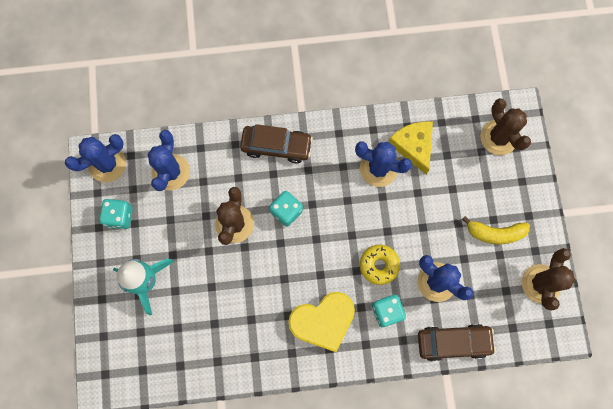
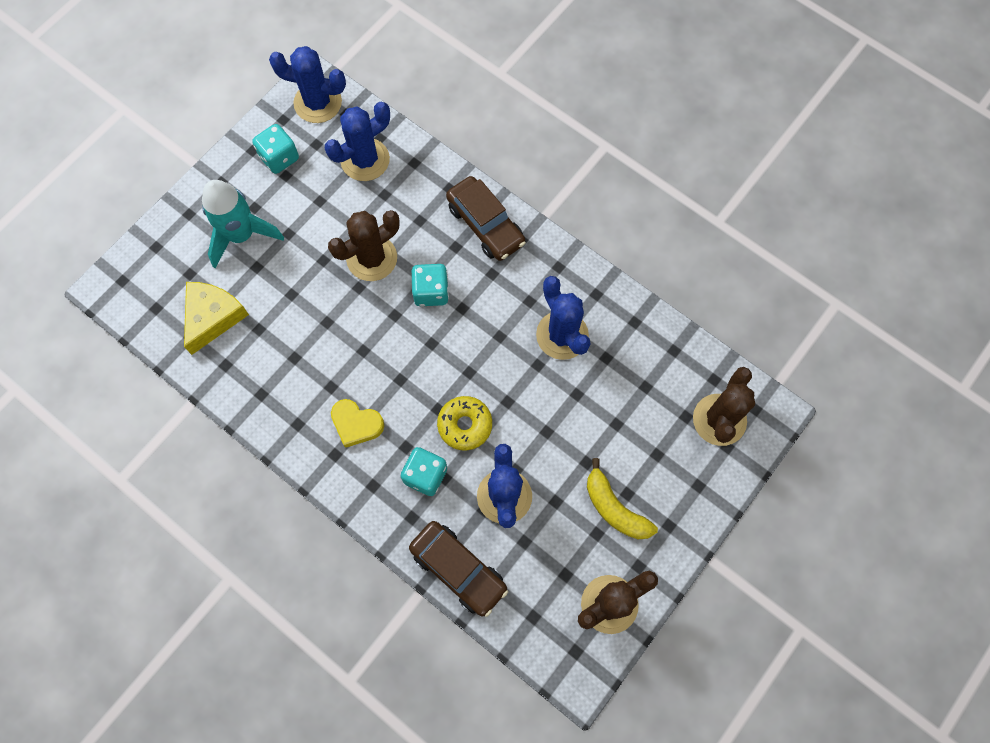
camera: 45 degrees right, 5 degrees down
(323, 321) = (356, 424): yellow heart -> yellow heart, size x0.60
(413, 146) = (620, 346): yellow cheese -> yellow cheese (213, 317)

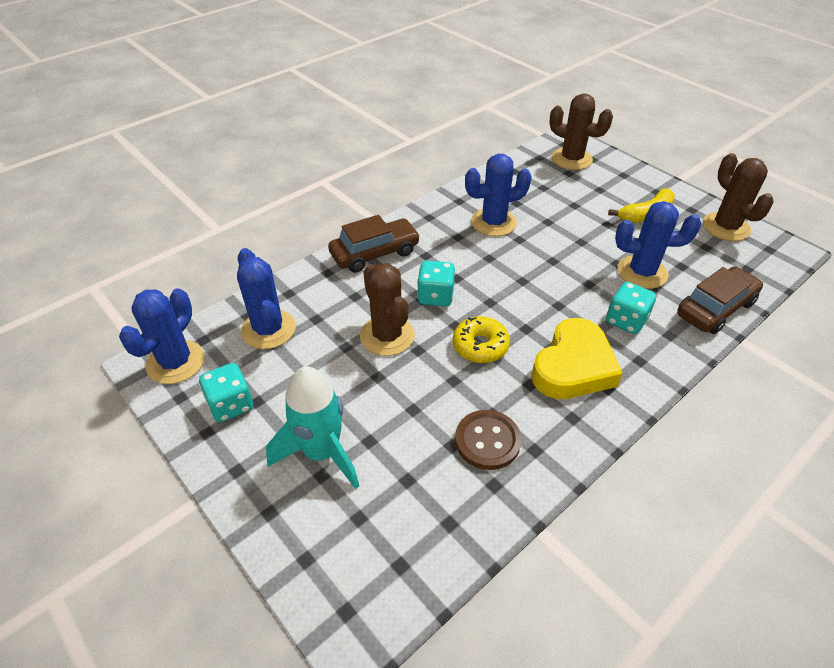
camera: 80 degrees left, 25 degrees down
(213, 317) = (427, 493): yellow cheese -> none
(265, 356) = (487, 441): none -> brown button
(356, 424) = (573, 366): yellow heart -> yellow heart, size x1.67
(465, 425) = (575, 289): yellow donut -> yellow donut (480, 346)

